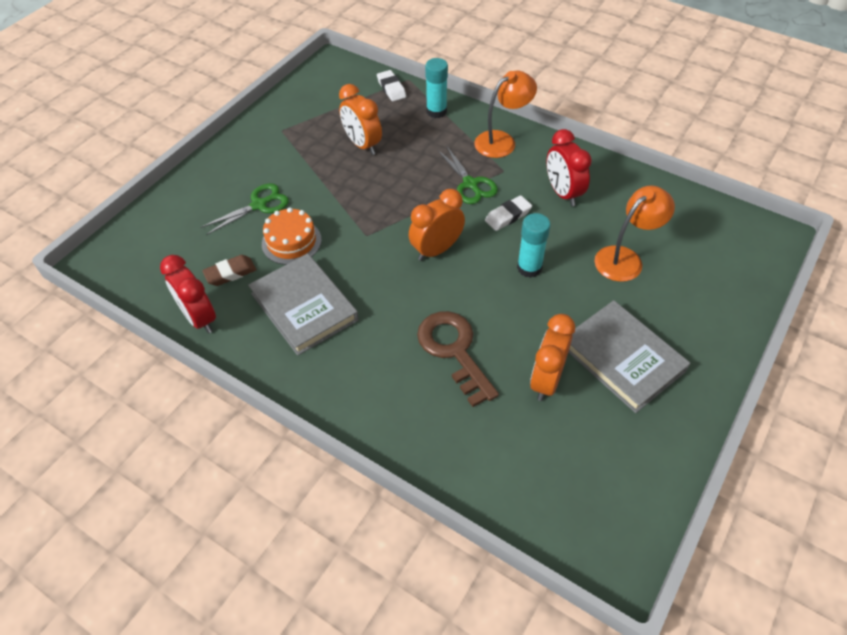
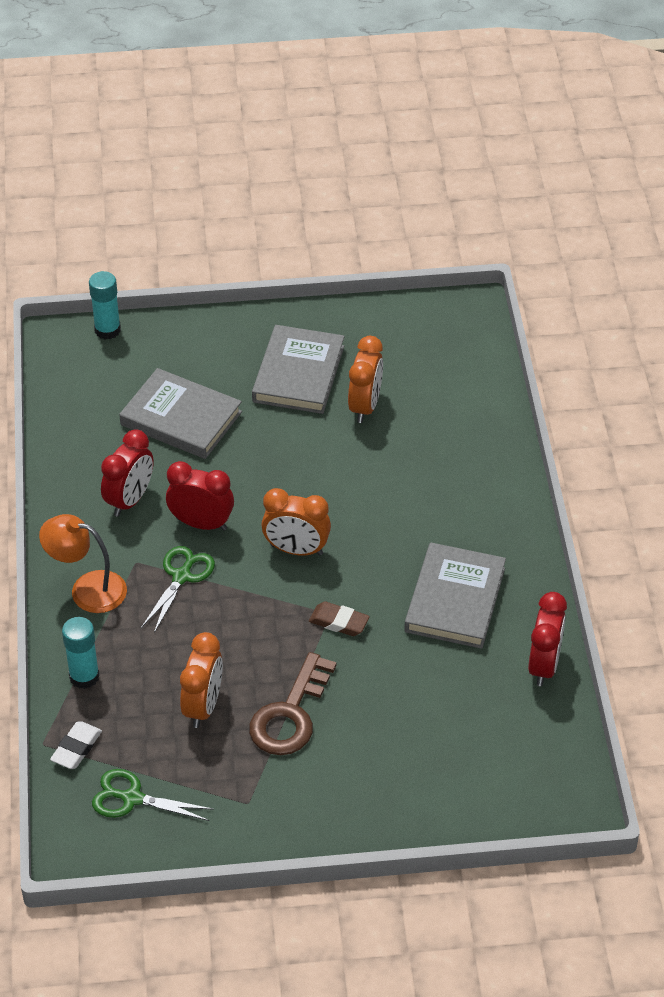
camera: 130 degrees left, 5 degrees down
(230, 273) = (477, 683): brown eraser -> brown eraser (339, 622)
(259, 205) = (376, 730): green scissors -> green scissors (132, 798)
(291, 242) = (395, 665): orange cake -> none
(454, 351) = (395, 474): brown key -> brown key (290, 714)
(508, 216) = (201, 523): white eraser -> red clock
(529, 268) = (255, 474): turquoise glue stick -> turquoise glue stick (107, 330)
(546, 380) = (365, 406): orange clock -> orange clock turned 60 degrees counterclockwise
(625, 258) = (181, 418): orange lamp -> grey book

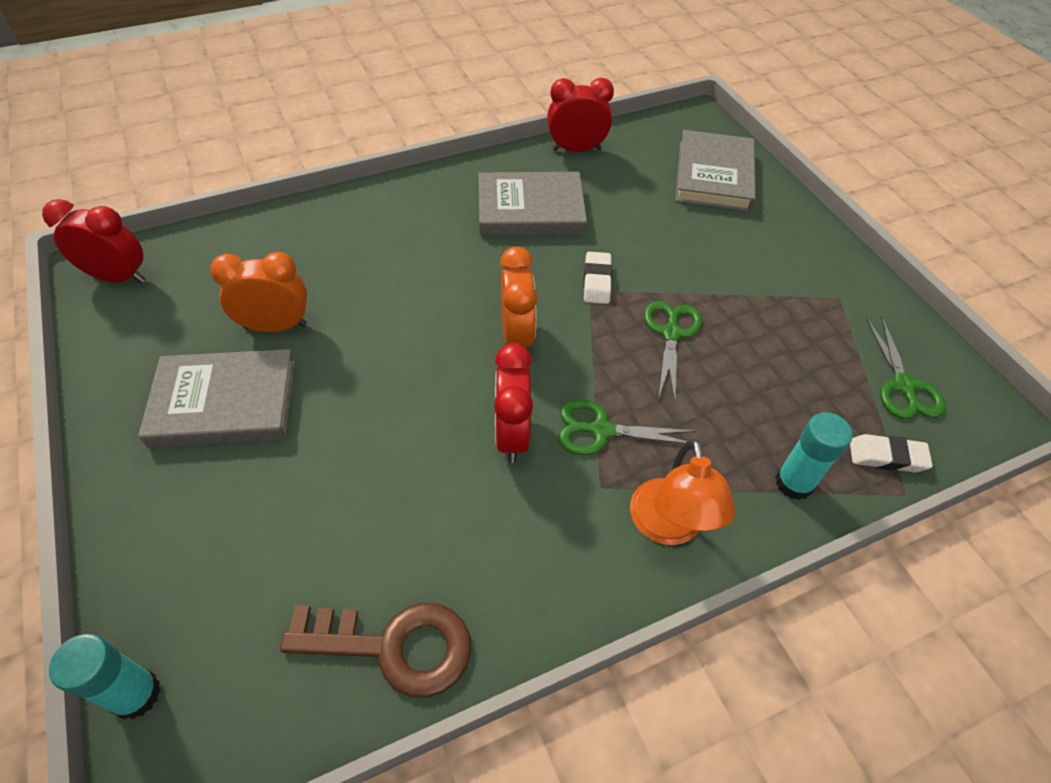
camera: 110 degrees left, 5 degrees up
(130, 500) = (501, 528): red clock -> red clock (118, 277)
(181, 418) = (331, 515): grey book -> grey book (714, 176)
(203, 706) = (760, 360): orange clock -> none
(257, 654) = (671, 333): none -> green scissors
(290, 714) = (725, 291): brown key -> brown key (394, 646)
(339, 622) = (597, 281): brown eraser -> white eraser

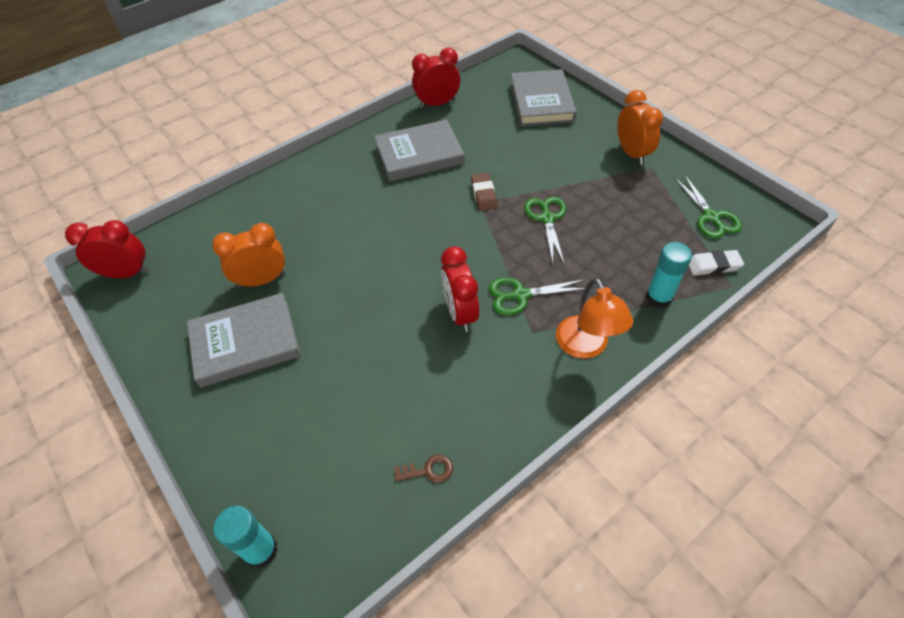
camera: 10 degrees left, 0 degrees up
(394, 646) = (428, 470): brown key -> brown key, size x0.45
(517, 336) = (440, 245): orange clock -> orange clock (632, 153)
(597, 281) = (484, 194): white eraser -> brown eraser

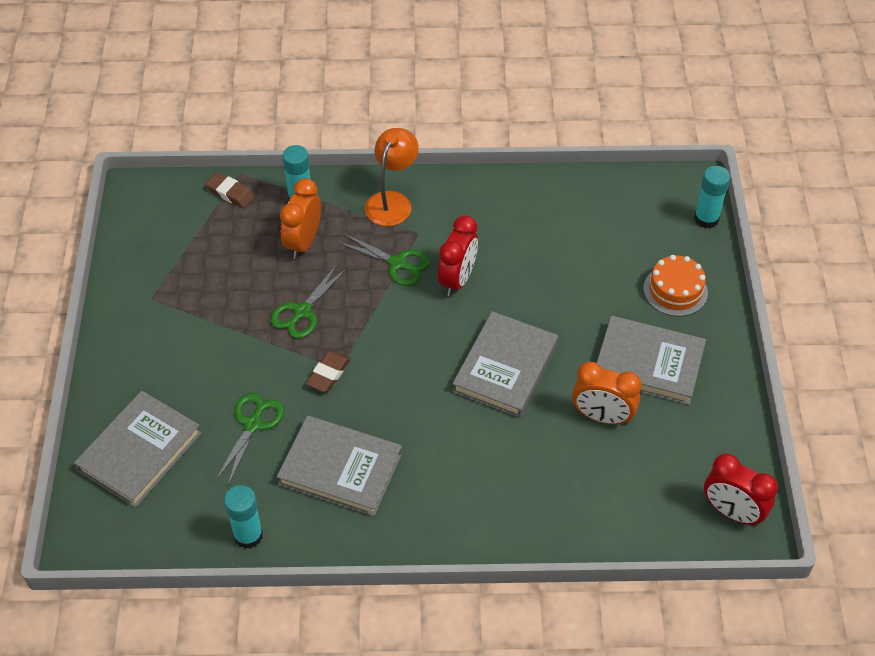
camera: 145 degrees left, 0 degrees up
(254, 430) = (675, 290): none -> orange cake
(363, 270) = (505, 368): none -> grey book
(428, 470) = (570, 198): brown key -> none
(437, 104) = (248, 535): red clock -> turquoise glue stick
(632, 153) = (146, 324): orange clock -> orange clock (303, 242)
(711, 217) = (174, 226): green scissors -> green scissors (253, 424)
(713, 265) = (230, 193): white eraser -> brown eraser

